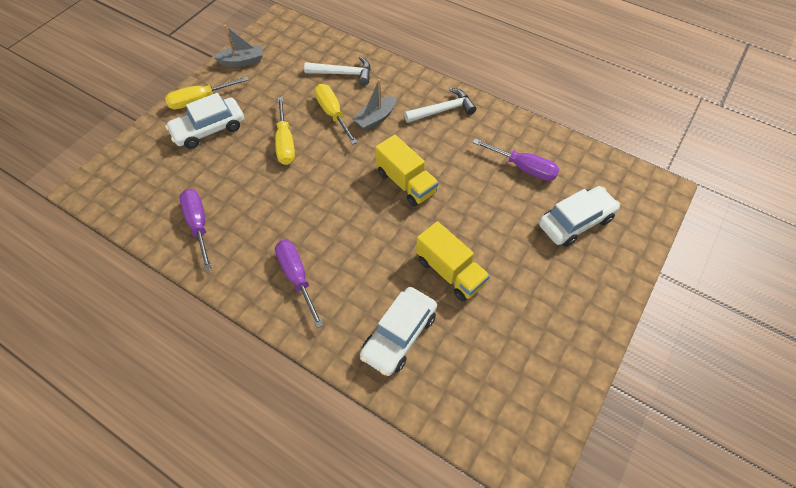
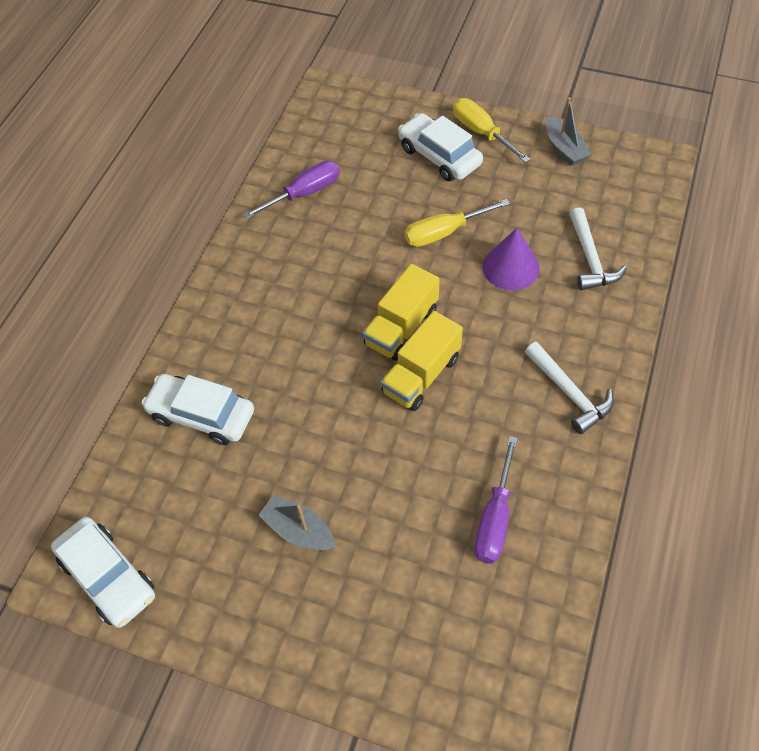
camera: 80 degrees right, 0 degrees up
(297, 278) = (256, 300): purple screwdriver -> none
(333, 114) = (510, 267): yellow screwdriver -> purple cone
(375, 118) = (521, 315): grey boat -> grey boat (299, 530)
(450, 272) = (296, 452): yellow truck -> yellow truck (401, 327)
(575, 221) = (415, 602): white car -> white car (108, 576)

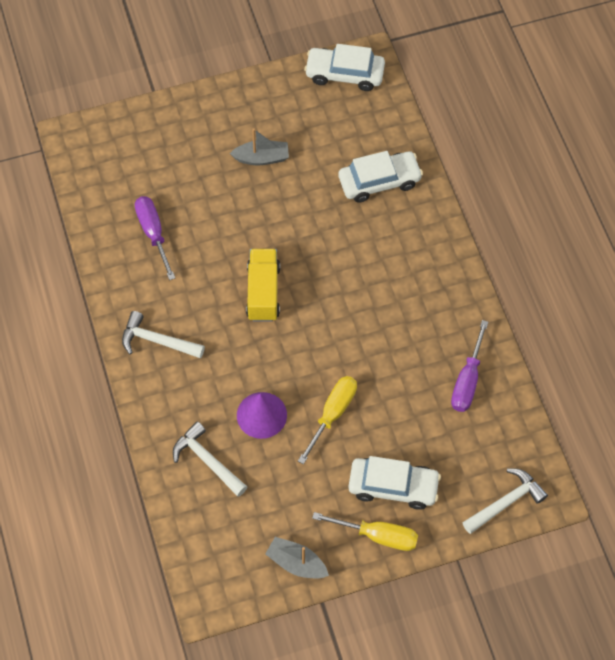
camera: 140 degrees right, 5 degrees up
(360, 102) = (506, 502): none -> white hammer
(401, 327) = (303, 317): yellow truck -> none

